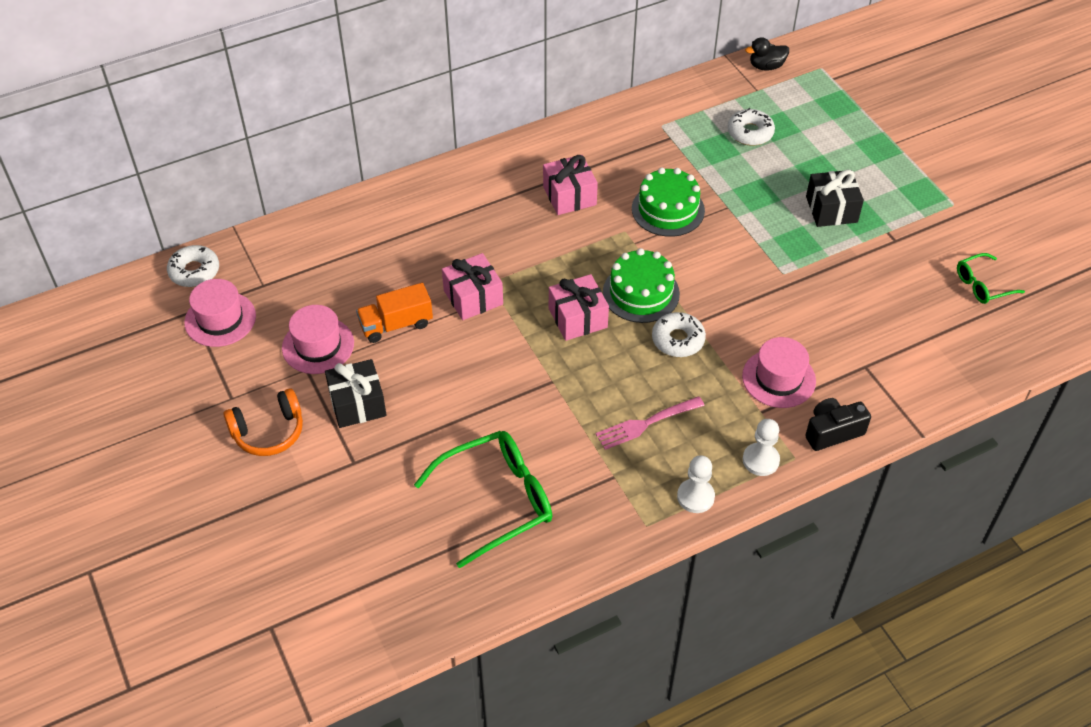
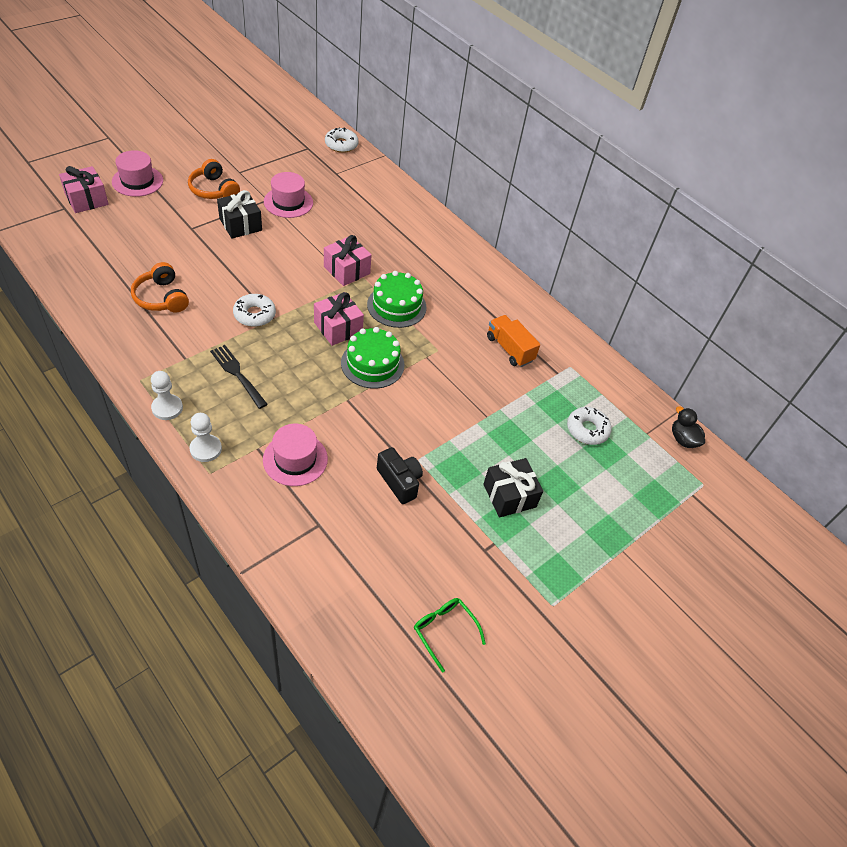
camera: 70 degrees right, 0 degrees up
(220, 319) = (303, 160): pink hat -> pink hat (137, 181)
(396, 324) = (313, 235): orange truck -> orange truck (509, 349)
(497, 500) = (161, 298): green glasses -> orange headphones
(569, 196) = (466, 314): pink gift -> pink gift (87, 199)
(646, 423) = (238, 374): pink fork -> black fork
(668, 209) = (471, 376): green cake -> green cake (396, 306)
(678, 340) = (326, 389): white donut -> white donut (254, 315)
(832, 432) = (240, 500): black camera -> black camera (399, 481)

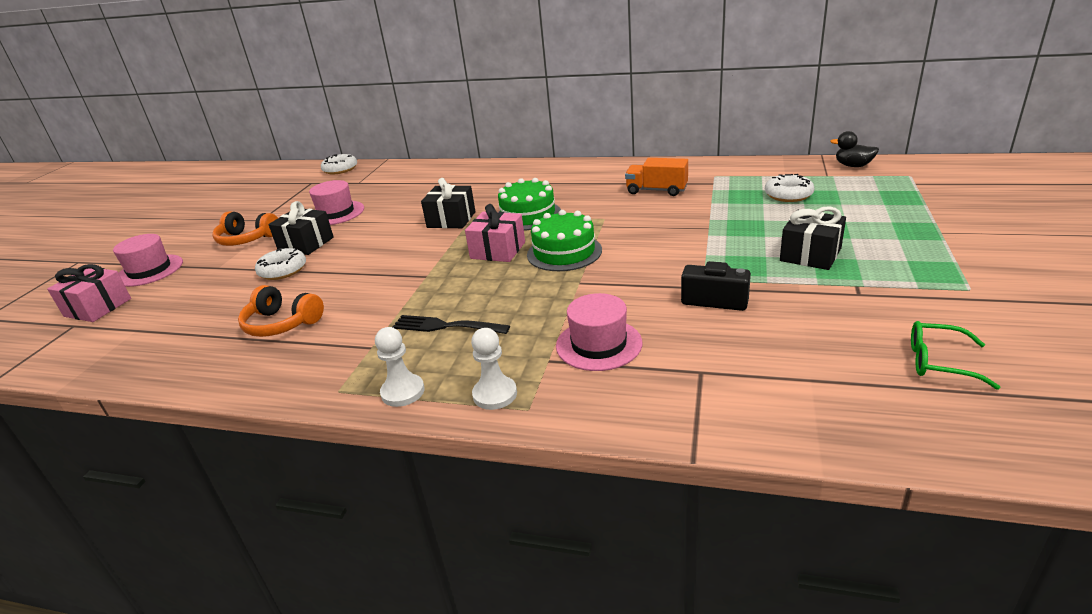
camera: 25 degrees left, 20 degrees down
(254, 315) = (403, 283): white donut -> white donut (283, 270)
(347, 270) = (451, 219): pink gift -> black gift

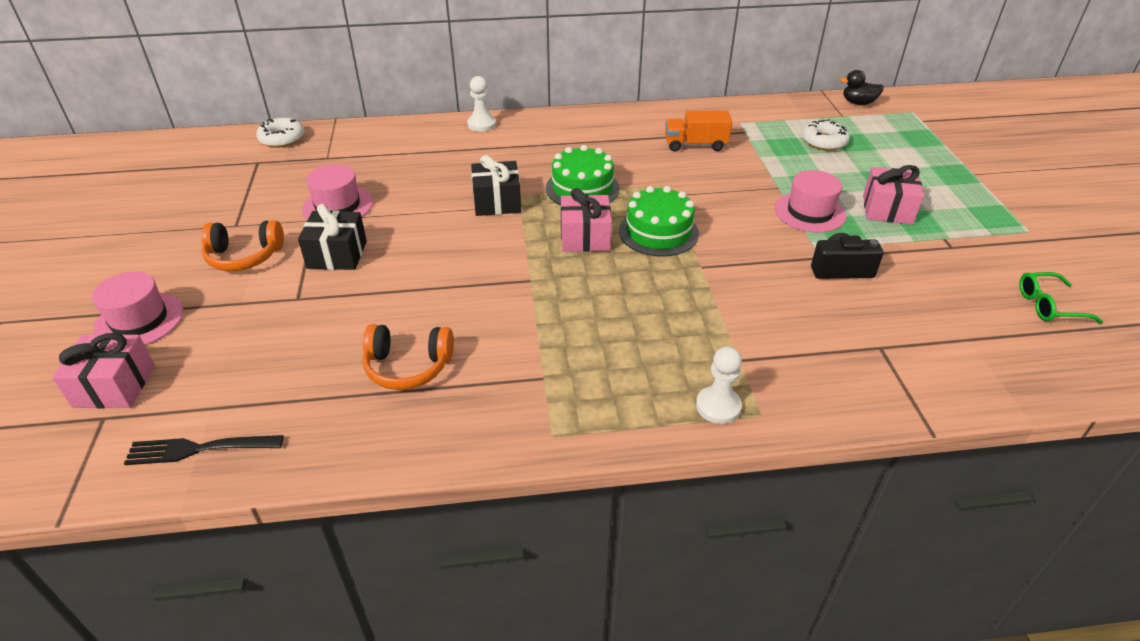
camera: 25 degrees left, 10 degrees up
(283, 270) = (340, 295): white donut -> none
(403, 392) = (624, 422): white pawn -> white pawn (481, 124)
(447, 326) = (606, 338): black fork -> black fork (200, 449)
(599, 344) = (773, 334): pink hat -> pink hat (810, 212)
(810, 255) = (887, 209): black gift -> pink gift

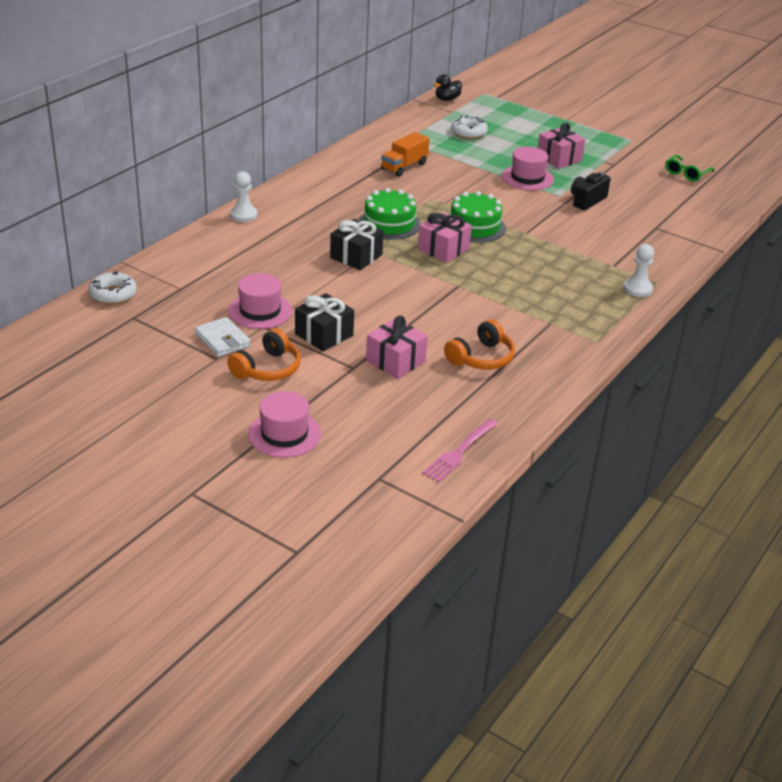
camera: 50 degrees left, 5 degrees down
(114, 386) = (350, 464): pink gift -> pink gift (395, 361)
(200, 449) = (459, 452): black fork -> pink fork
(268, 213) = (222, 340): none -> white wallet

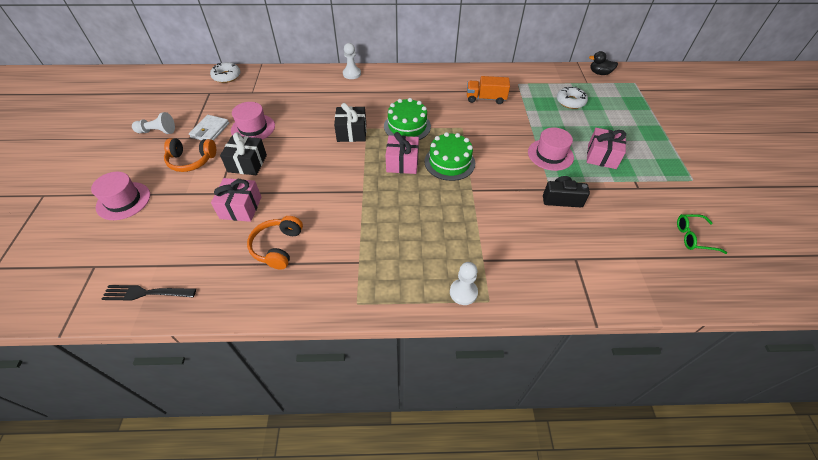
camera: 55 degrees right, 15 degrees up
(169, 377) = (157, 131): none -> white pawn
(459, 452) = (146, 293): pink fork -> black fork
(481, 358) = (277, 247): orange headphones -> orange headphones turned 90 degrees clockwise

